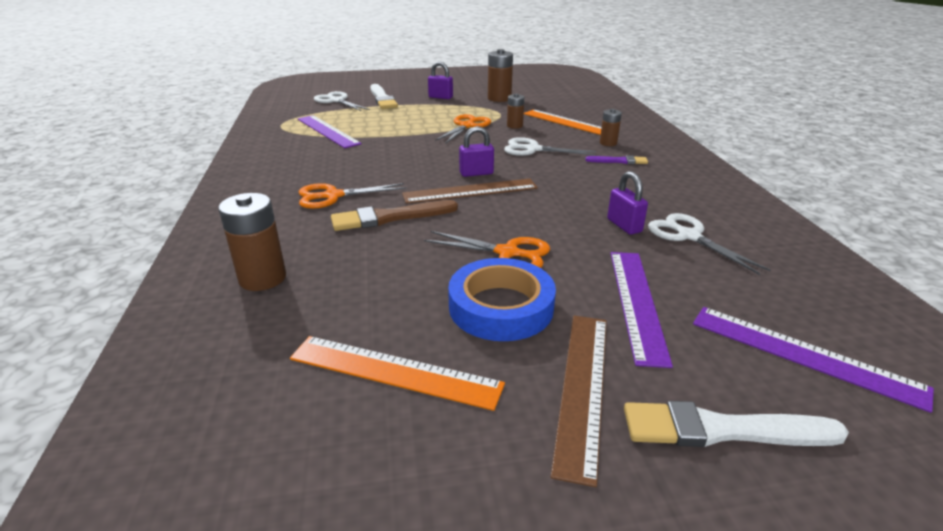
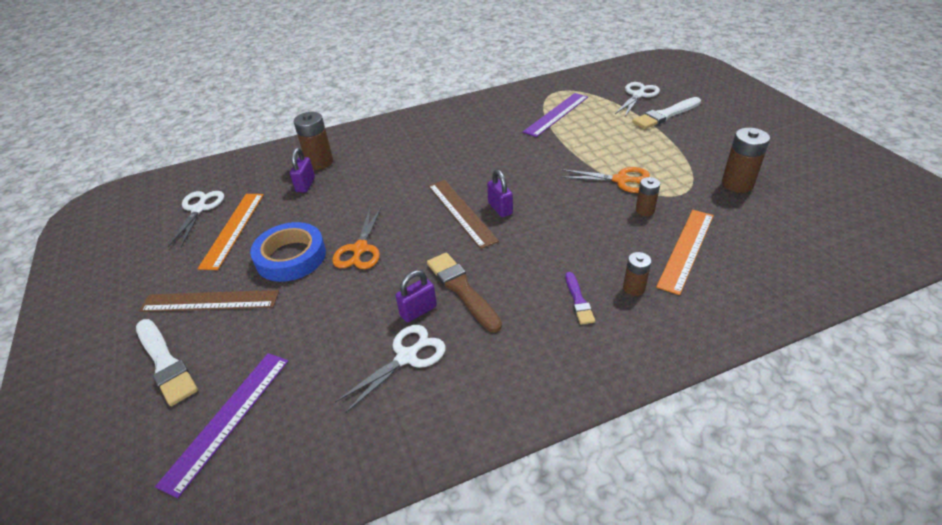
camera: 80 degrees right, 10 degrees up
(333, 196) = (431, 153): orange scissors -> none
(389, 217) = (403, 185): brown brush -> brown brush (462, 289)
(440, 97) = (703, 145): purple padlock -> purple padlock (305, 185)
(533, 149) = (579, 233): white scissors -> white scissors (199, 209)
(637, 303) = (296, 322): purple ruler -> none
(722, 430) = (165, 363): white brush -> white brush turned 150 degrees clockwise

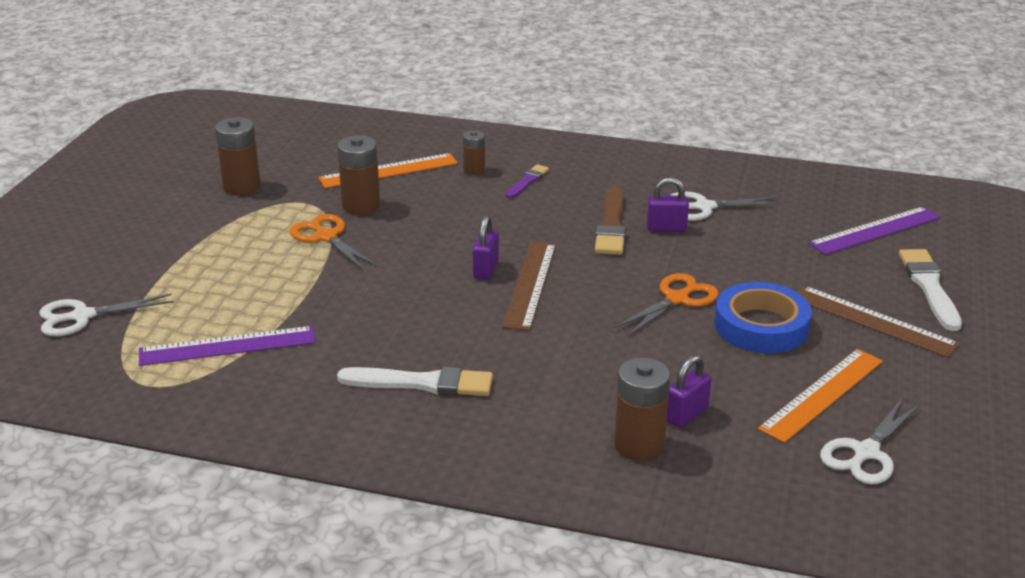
camera: 145 degrees left, 10 degrees down
(645, 210) = (361, 206): brown battery -> brown battery, size x1.68
(665, 115) = (126, 274): white brush -> white brush (422, 383)

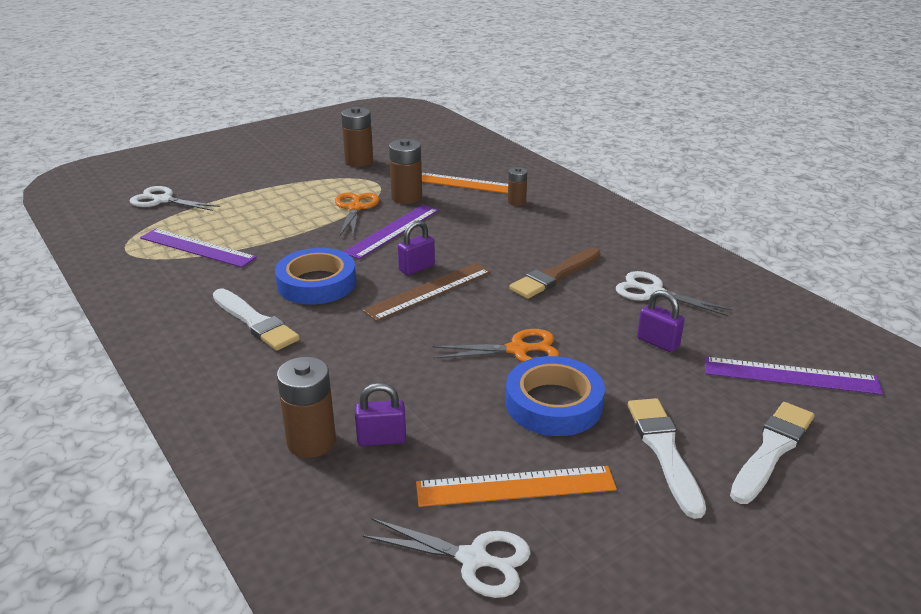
camera: 40 degrees right, 0 degrees up
(404, 244) = (393, 231): none -> purple ruler
(417, 323) = (316, 283): none -> blue tape
(527, 181) = (542, 222): purple brush -> none
(666, 228) = (595, 295): purple padlock -> purple padlock (658, 342)
(866, 452) = (473, 559): white scissors -> white scissors turned 150 degrees counterclockwise
(873, 321) = (664, 451): brown ruler -> white brush

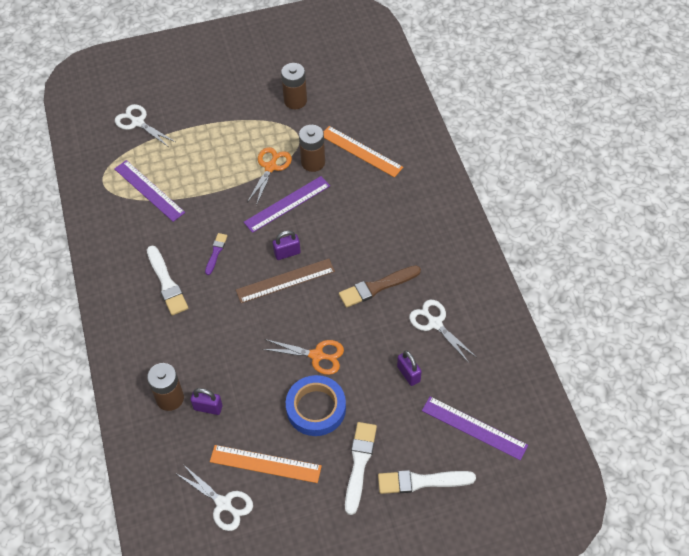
camera: 20 degrees right, 25 degrees up
(316, 283) = (216, 252): blue tape -> purple brush
(516, 202) = (393, 189): brown battery -> none
(772, 449) = (421, 481): white brush -> white brush turned 150 degrees counterclockwise

